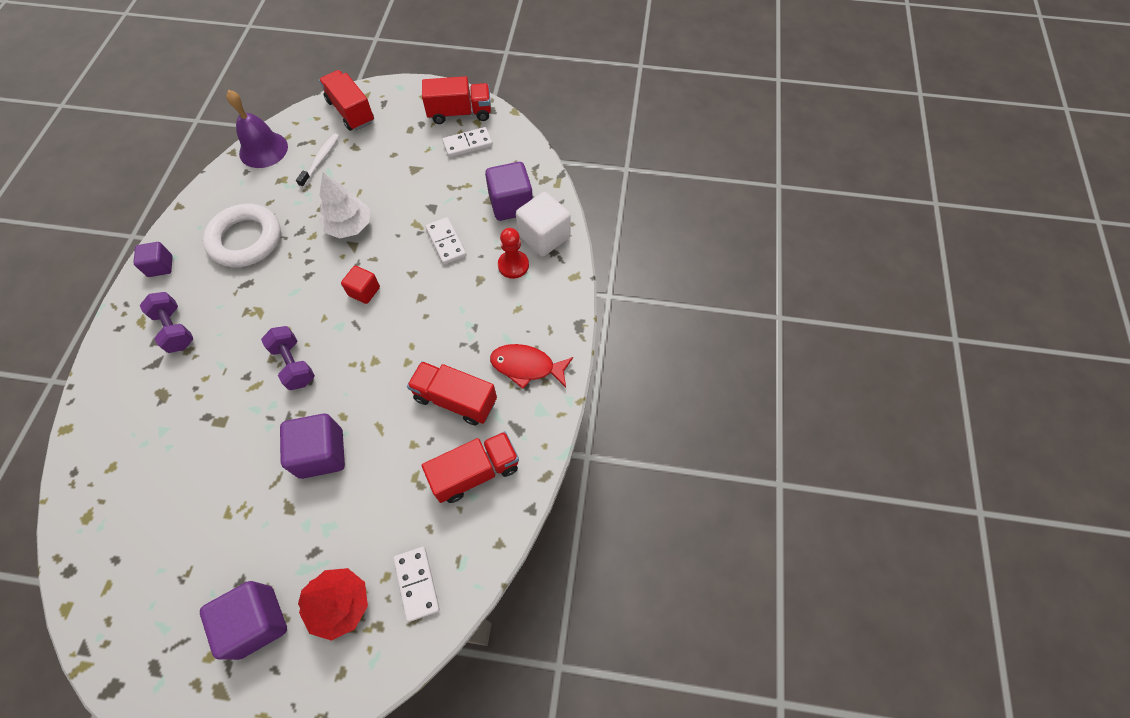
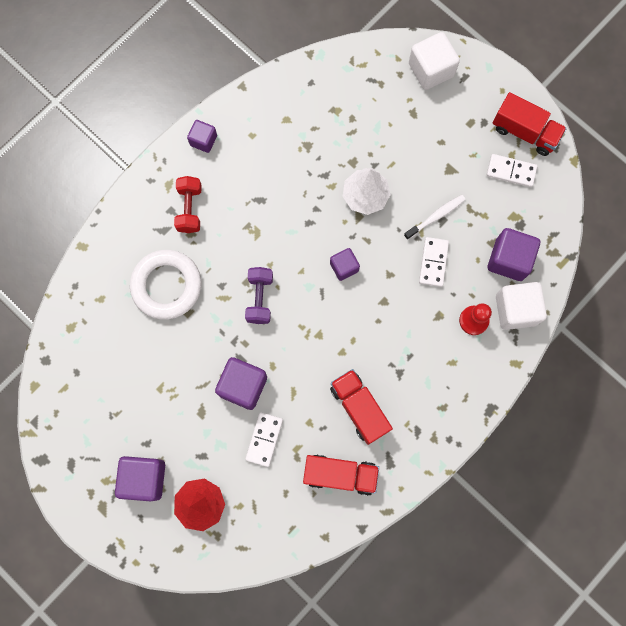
camera: 35 degrees right, 15 degrees up
(175, 329) = (190, 209): purple dumbbell -> red dumbbell
(245, 240) = (278, 156): white ring -> white ring (167, 286)
(263, 149) = (336, 67): purple bell -> none
(321, 160) = (378, 109): white toothbrush -> white toothbrush (436, 216)
(351, 112) = (431, 70): red truck -> white cube
(364, 291) = (344, 267): red cube -> purple cube
(417, 583) = (256, 525): white domino -> white domino (264, 439)
(527, 366) = (428, 417): red fish -> none

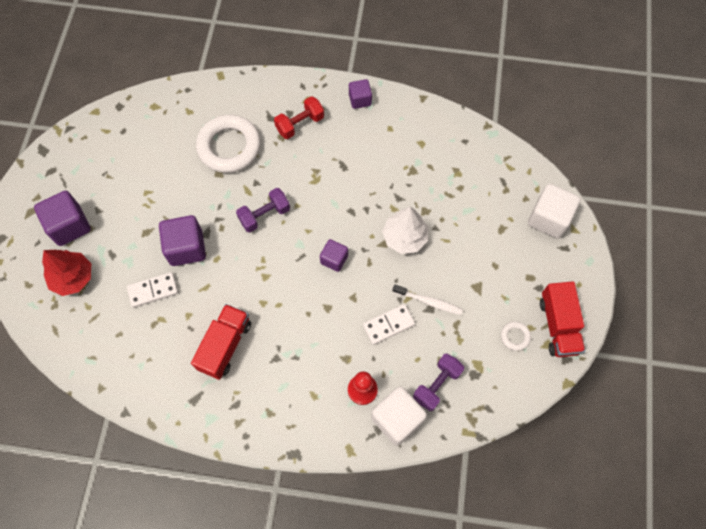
camera: 55 degrees right, 10 degrees down
(340, 474) = (160, 366): red truck -> none
(509, 259) = (437, 385): purple cube -> purple dumbbell
(511, 171) = (515, 336): white domino -> white ring

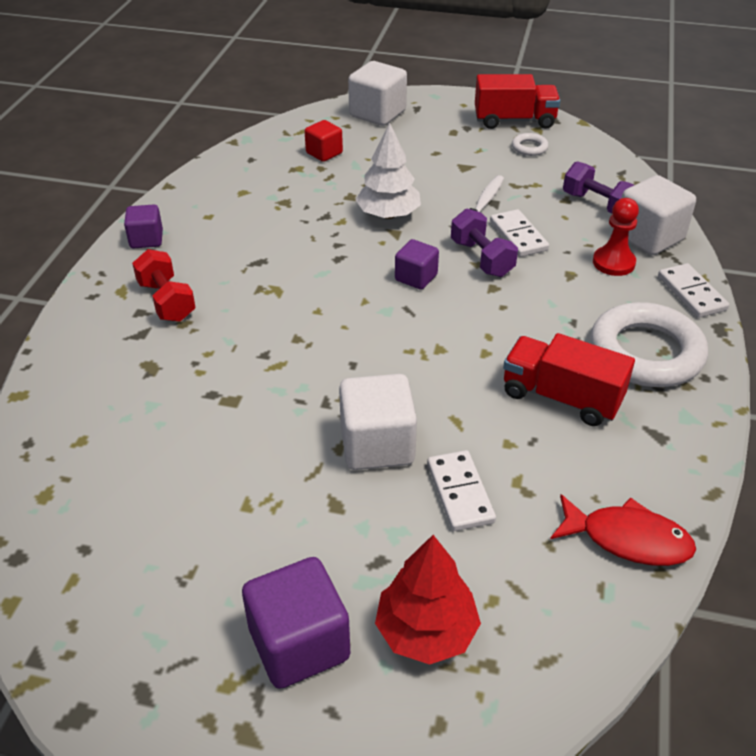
camera: 85 degrees left, 25 degrees down
(121, 373) = (627, 539): none -> red fish
(186, 248) = (377, 445): purple cube -> white cube
(229, 147) = (181, 385): white ring -> white ring (646, 352)
(264, 215) = (329, 346): purple dumbbell -> purple dumbbell (481, 258)
(331, 441) = (691, 293): none -> white domino
(481, 187) = (324, 153): none -> red cube

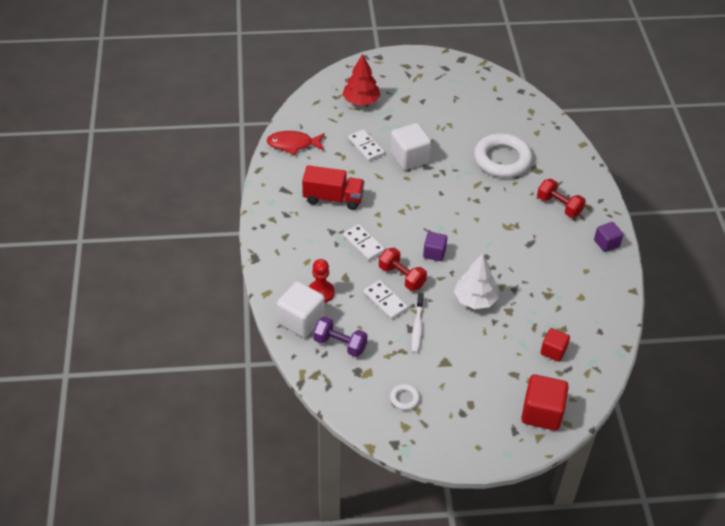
camera: 160 degrees right, 5 degrees up
(299, 644) = (403, 89): purple cube -> none
(377, 113) = (542, 413): white cube -> red cube
(481, 258) = (402, 277): purple dumbbell -> red dumbbell
(514, 120) = (427, 433): red truck -> none
(646, 352) = (294, 233): white ring -> white ring (502, 160)
(691, 293) = (271, 279): white domino -> white domino (363, 244)

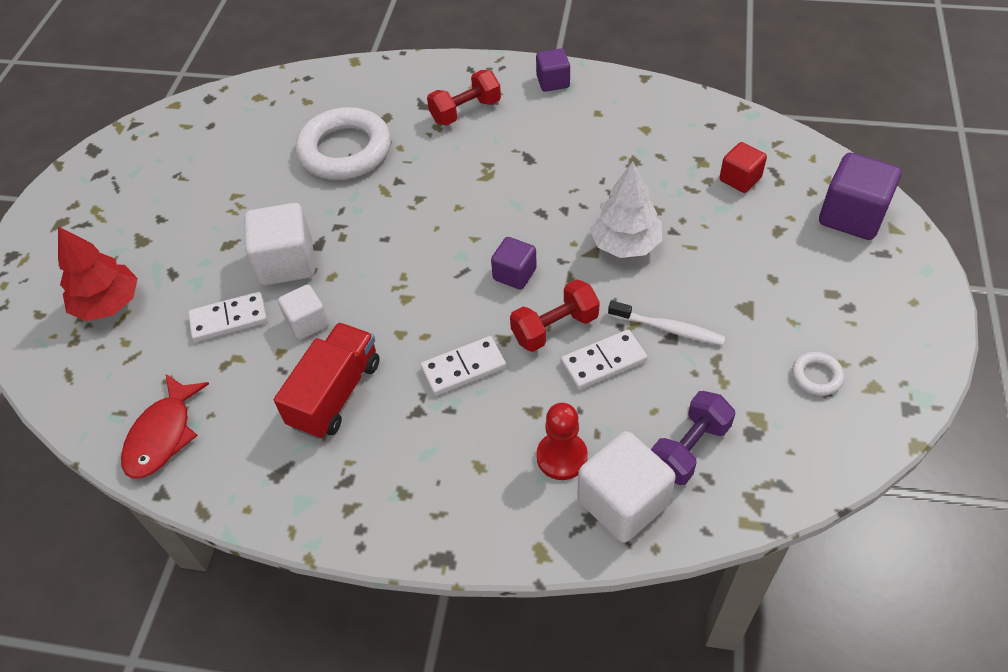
camera: 70 degrees left, 5 degrees up
(373, 176) = (307, 323): none -> white cube
(542, 413) = (851, 216): red cube -> purple cube

